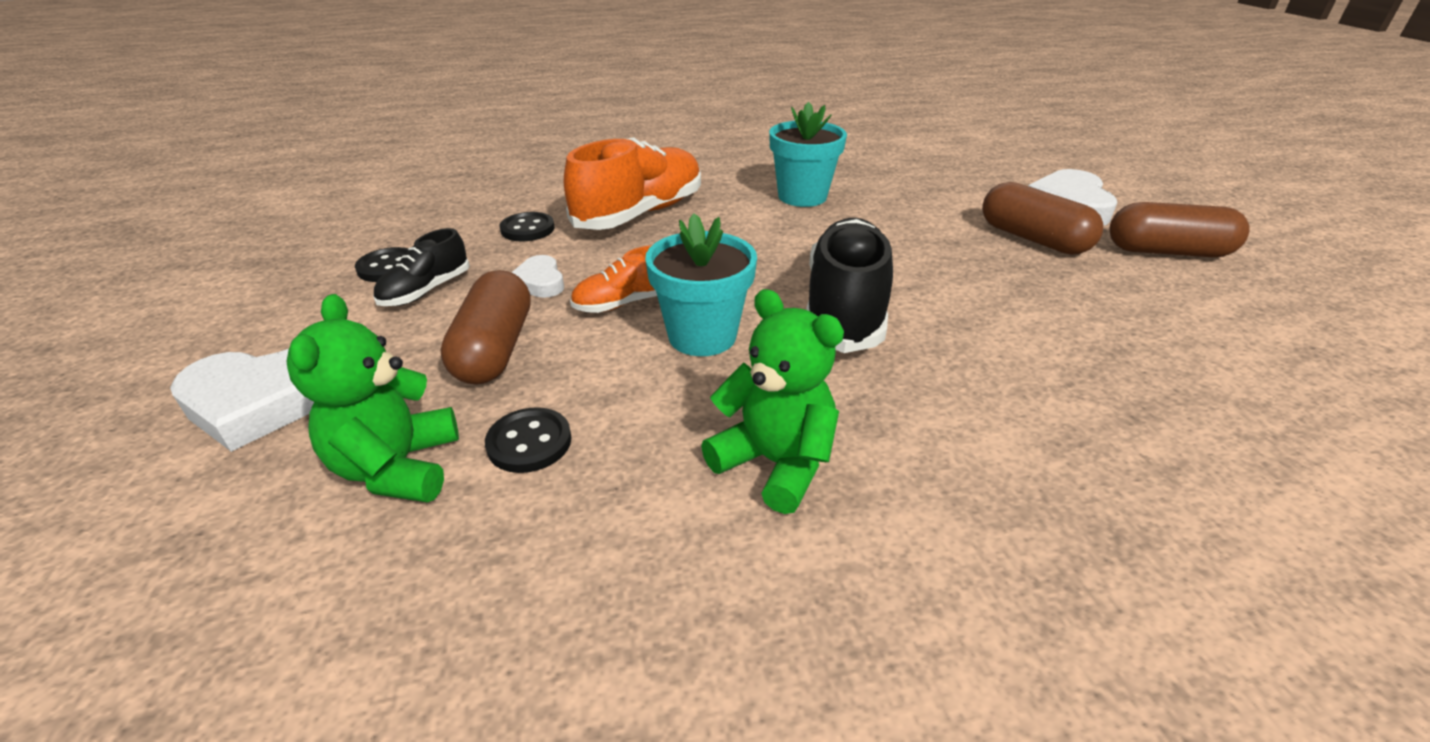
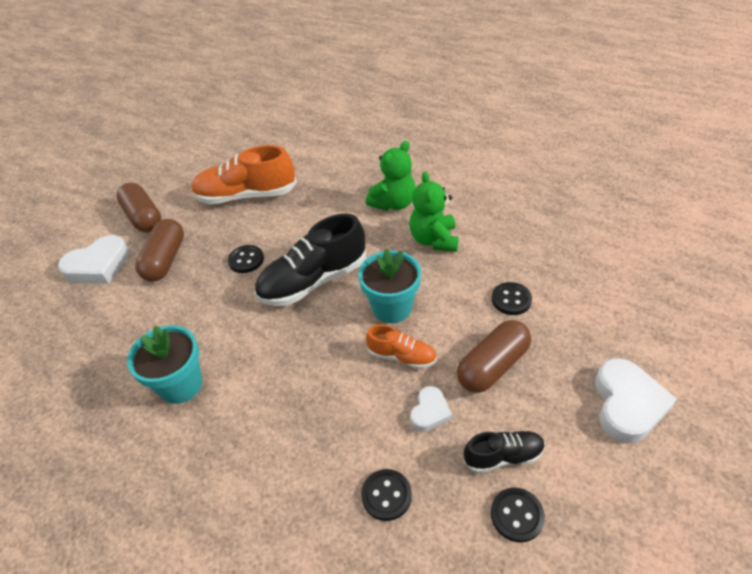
camera: 130 degrees left, 10 degrees up
(261, 403) = (627, 404): white heart -> white heart turned 60 degrees clockwise
(398, 467) = (569, 320): green teddy bear -> green teddy bear (394, 203)
(640, 214) = (295, 451): orange shoe -> orange shoe (246, 196)
(962, 282) = (246, 260): none -> black button

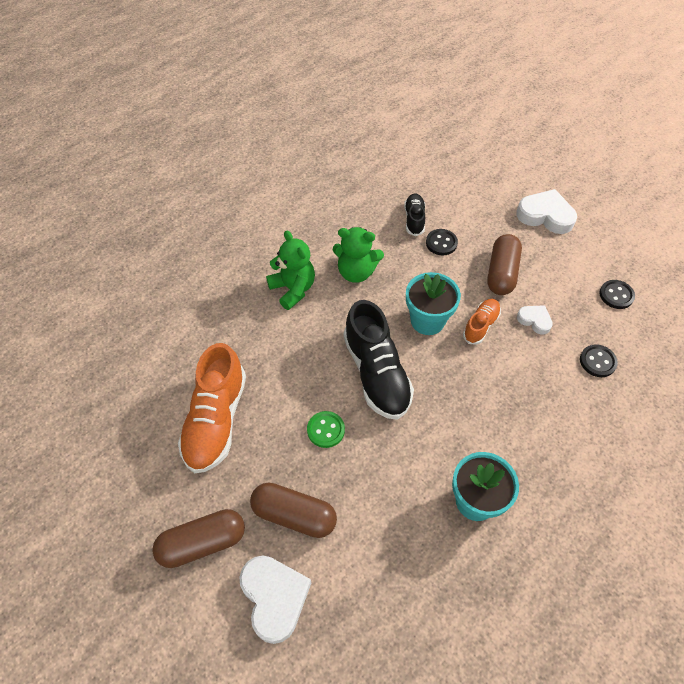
camera: 80 degrees left, 10 degrees up
(246, 260) = (326, 430): black button -> green button
(492, 366) = (501, 273): brown capsule -> brown capsule turned 45 degrees clockwise
(503, 456) = (575, 289): black shoe -> black shoe (414, 219)

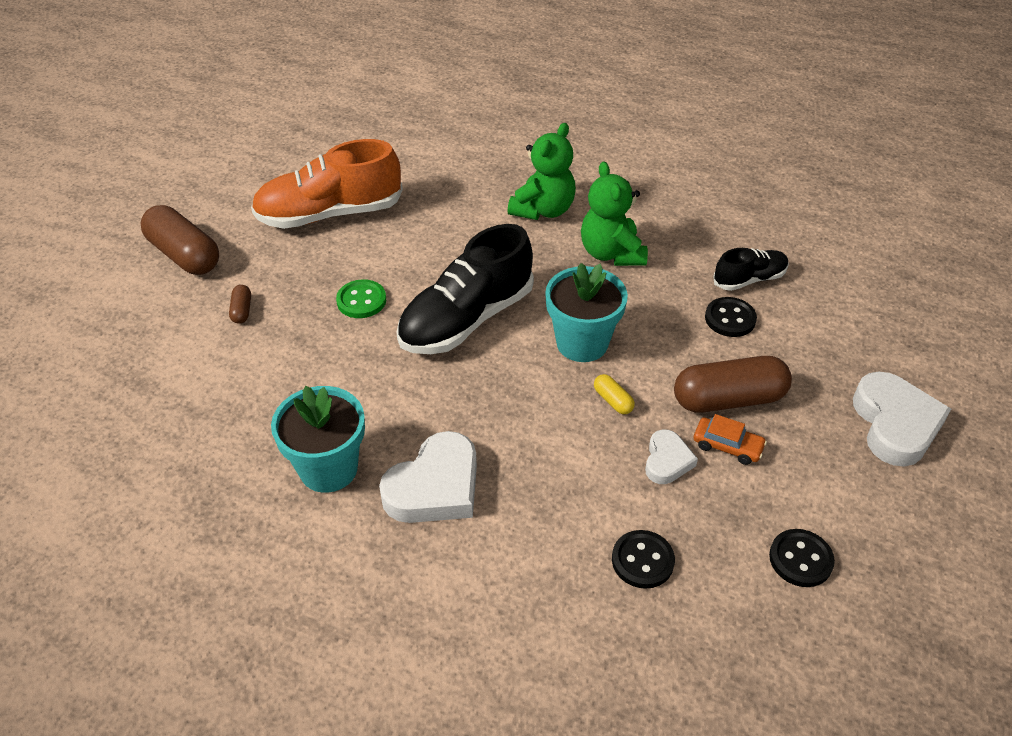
camera: 65 degrees right, 10 degrees down
(274, 598) = (141, 327): white heart -> white heart (435, 487)
(294, 515) = (242, 310): brown capsule -> brown capsule, size x0.44
(480, 325) = (613, 400): orange shoe -> yellow capsule
(534, 289) = (727, 446): none -> orange car

